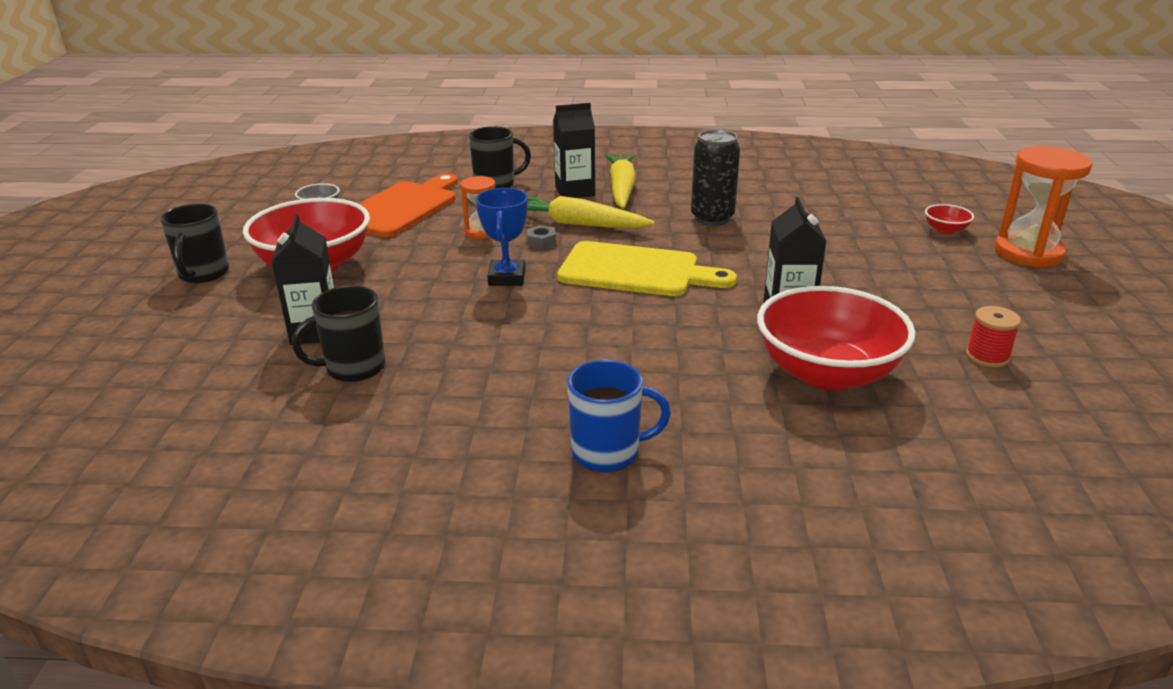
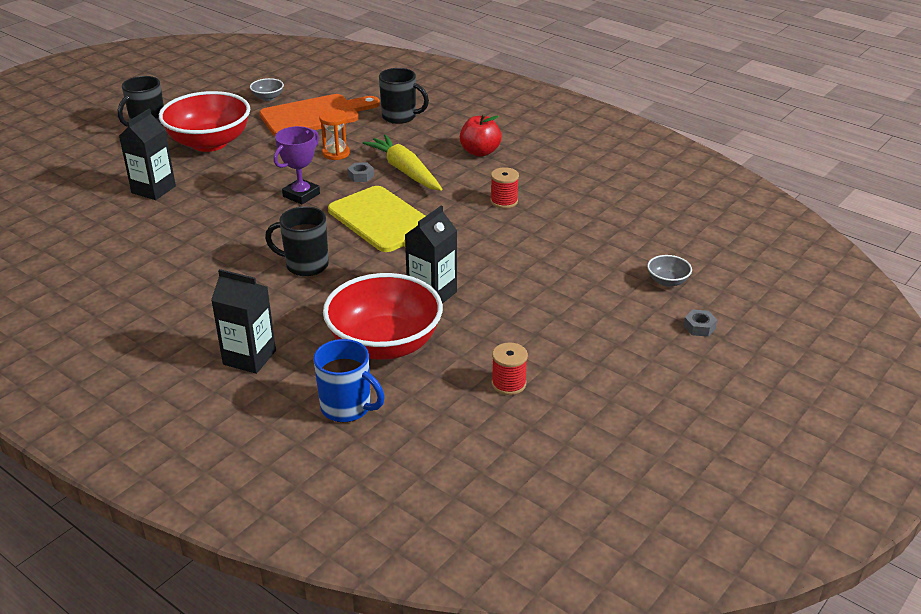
camera: 35 degrees right, 5 degrees up
(353, 368) = (142, 221): black mug -> black mug (305, 265)
(507, 278) = (301, 195): blue trophy -> purple trophy
(575, 191) = (444, 142): black carton -> black carton (249, 357)
(608, 452) = (192, 330): blue mug -> blue mug (347, 408)
(622, 189) = (480, 152): yellow carrot -> red apple
(712, 218) = (504, 201): black can -> red spool
(945, 230) = (667, 281): red bowl -> grey bowl
(1028, 253) = (699, 327): orange hourglass -> grey nut

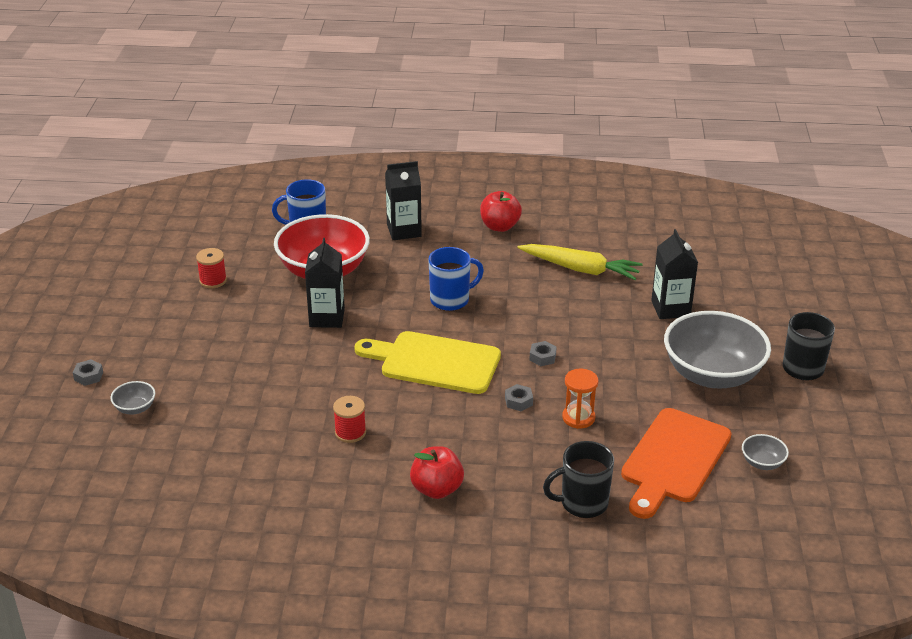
camera: 145 degrees right, 0 degrees up
(154, 319) = (500, 226): none -> red apple
(209, 143) = (712, 375): red bowl -> grey bowl
(301, 195) = (542, 357): purple trophy -> grey nut
(305, 265) = (451, 300): black mug -> blue mug
(405, 171) = (485, 427): yellow carrot -> yellow carrot (580, 269)

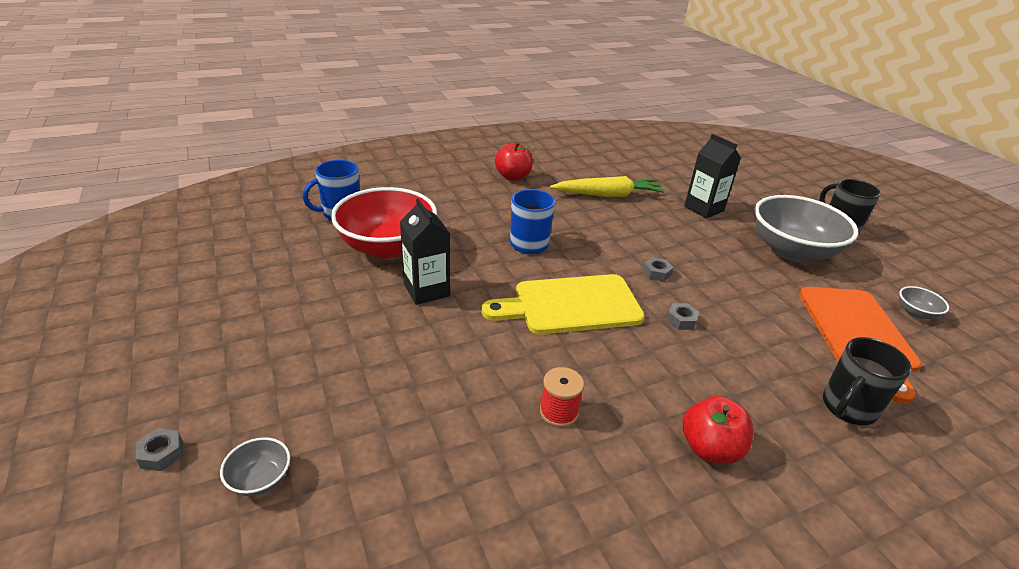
camera: 30 degrees left, 0 degrees up
(213, 280) = (270, 284): red spool -> none
(404, 231) = (434, 196): black carton -> none
(578, 418) = (745, 319): orange hourglass -> none

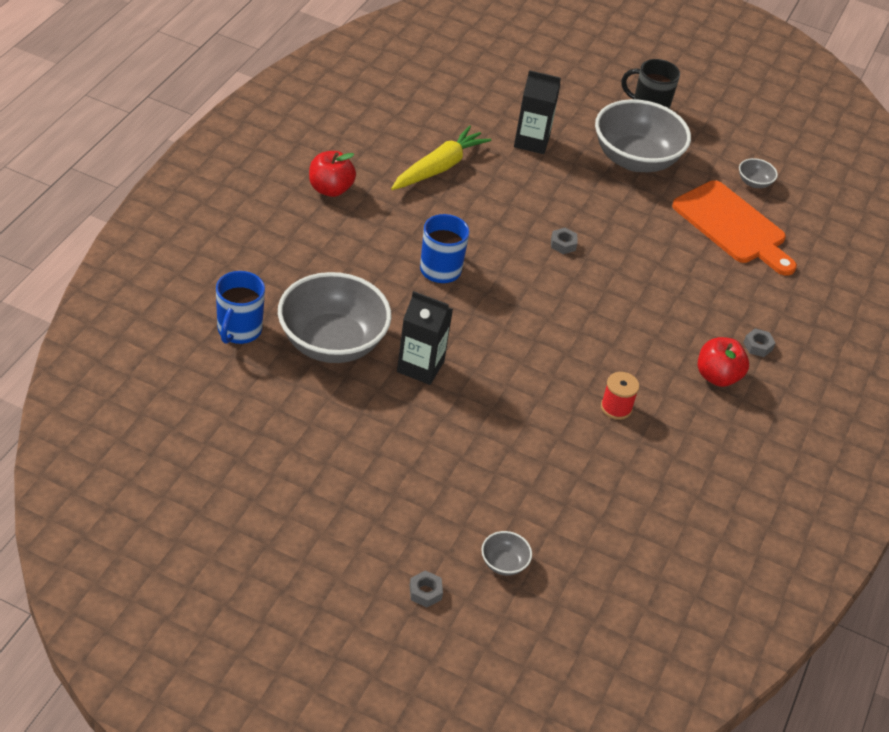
camera: 45 degrees left, 10 degrees up
(387, 246) = (332, 342): red bowl -> grey bowl
(570, 305) = (535, 315): yellow cutting board -> none
(681, 320) = (619, 283): grey nut -> grey nut (758, 346)
(848, 407) = (766, 297): black mug -> none

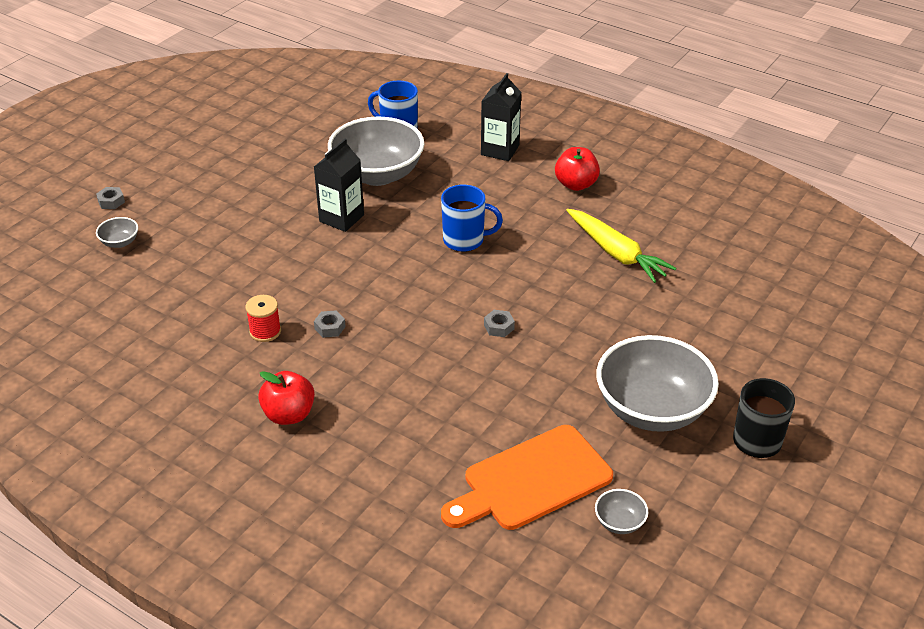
camera: 105 degrees right, 5 degrees down
(531, 141) = (671, 325): black carton -> black carton (500, 150)
(758, 346) = (327, 459): grey nut -> grey nut (330, 327)

